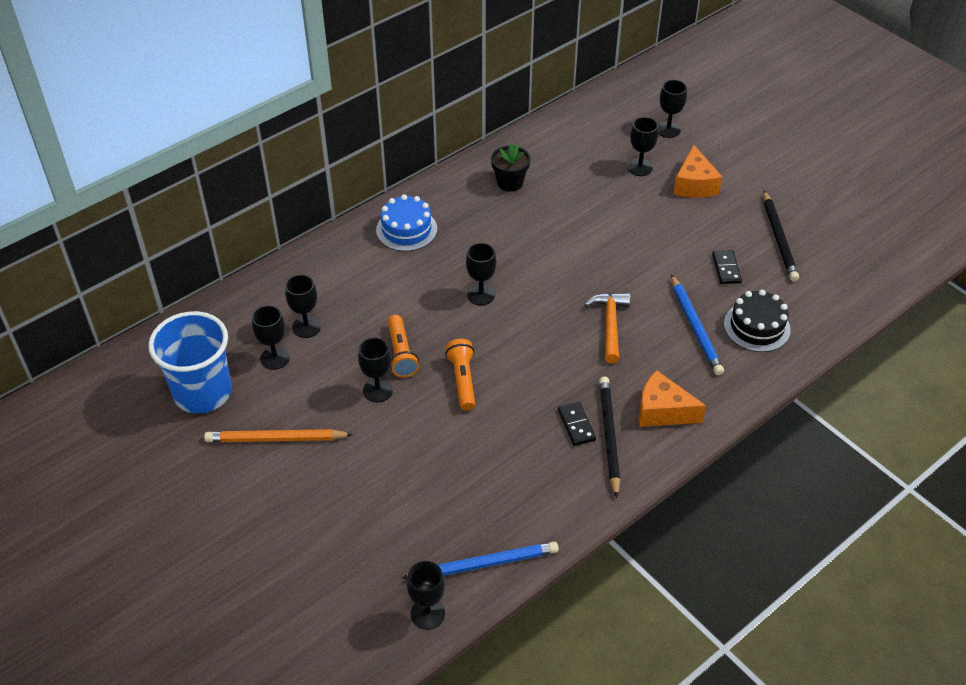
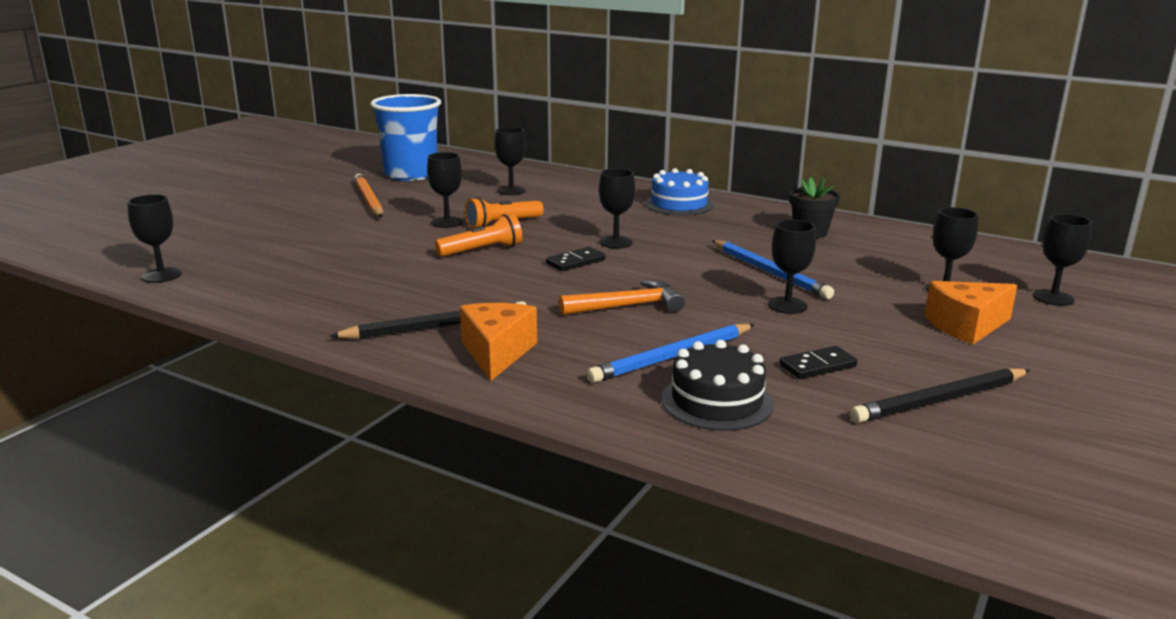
camera: 70 degrees right, 25 degrees down
(275, 358) = (465, 187): black goblet -> black goblet (787, 305)
(483, 564) = (226, 290): blue pencil -> blue pencil (769, 272)
(576, 425) = (445, 308): black domino -> black domino (575, 262)

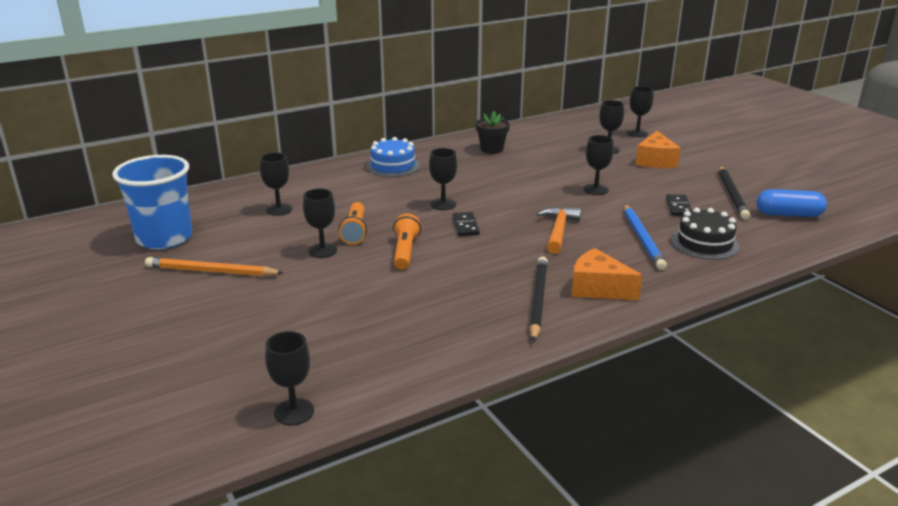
camera: 60 degrees left, 5 degrees up
(769, 272) = (543, 179): blue pencil -> none
(940, 460) = (788, 214): none -> blue capsule

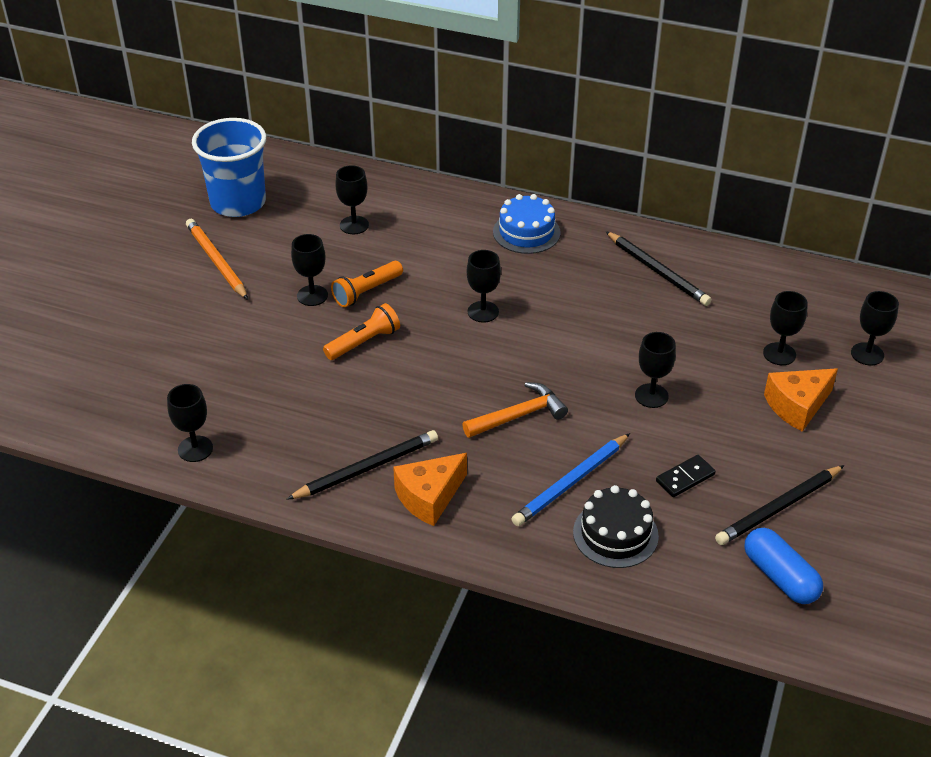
camera: 50 degrees right, 15 degrees up
(294, 412) = (84, 424): black goblet -> black goblet (195, 449)
(465, 226) = (455, 350): black domino -> none
(491, 149) = (657, 271): black flower pot -> black pencil
(598, 288) = (429, 497): orange cheese -> orange cheese turned 120 degrees counterclockwise

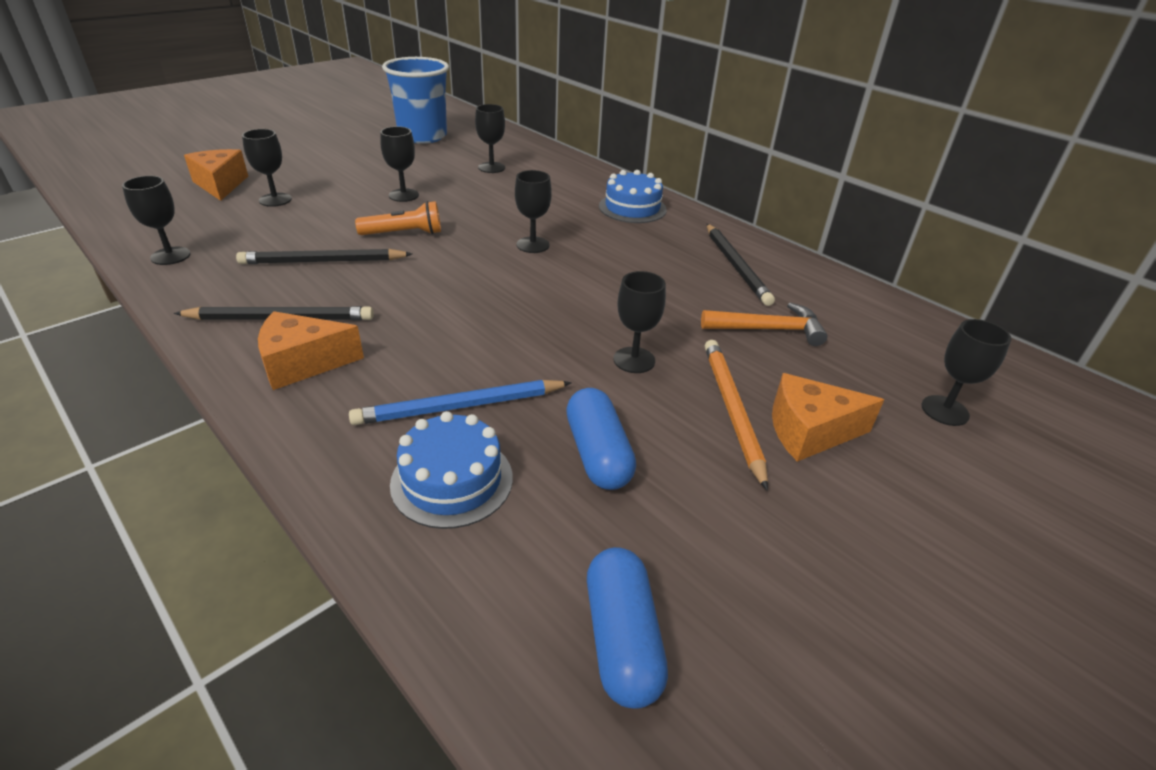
camera: 25 degrees right, 5 degrees down
(122, 351) = (220, 185): none -> orange cheese
(217, 261) = (362, 159): orange pencil -> orange pencil (732, 410)
(366, 291) = (449, 205): orange flashlight -> none
(518, 416) = (474, 329): orange hammer -> orange hammer (768, 329)
(615, 534) = (452, 480): black cake -> blue cake
(685, 478) = (598, 454): black domino -> blue capsule
(779, 354) = (823, 373): black goblet -> black goblet (275, 200)
(779, 507) = (695, 540): black pencil -> black pencil (323, 261)

